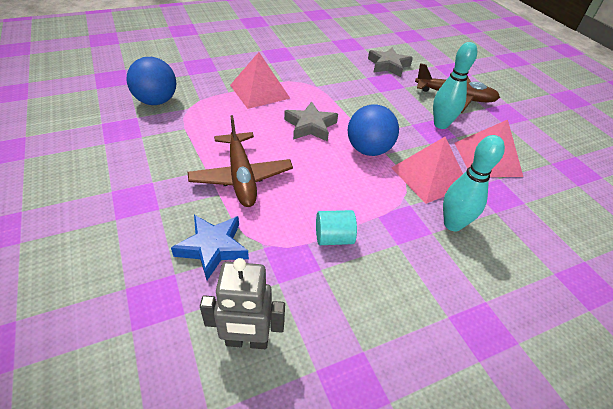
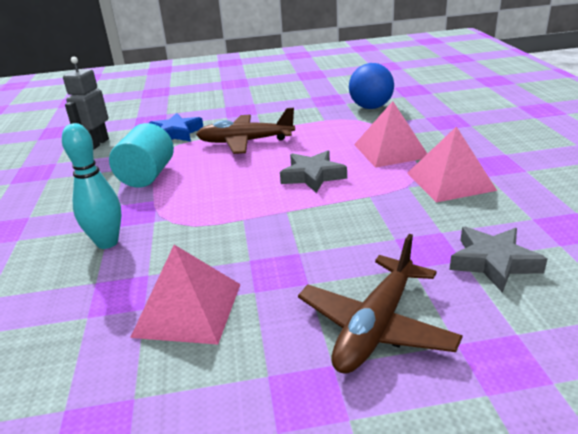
camera: 110 degrees right, 15 degrees down
(333, 238) = (147, 176): turquoise cylinder -> turquoise cylinder, size x1.59
(368, 150) = (254, 208): blue ball -> none
(429, 177) = (185, 243): pink pyramid -> pink pyramid (450, 181)
(441, 124) = (290, 282): turquoise bowling pin -> none

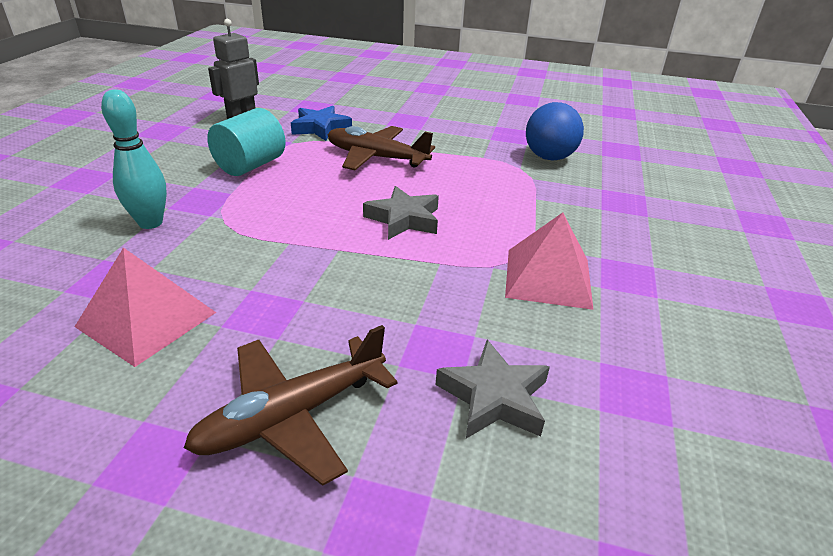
camera: 20 degrees right, 5 degrees up
(390, 150) = (518, 217): pink pyramid -> none

